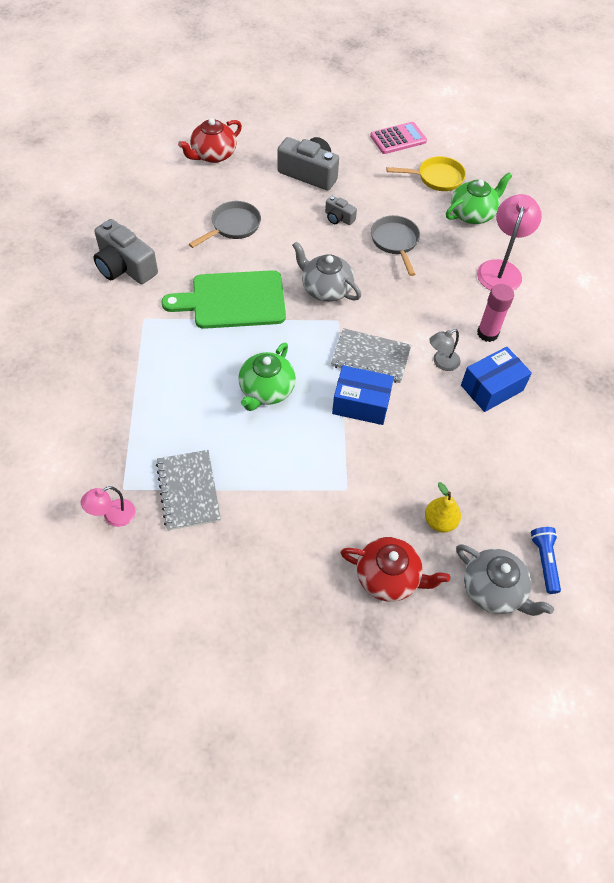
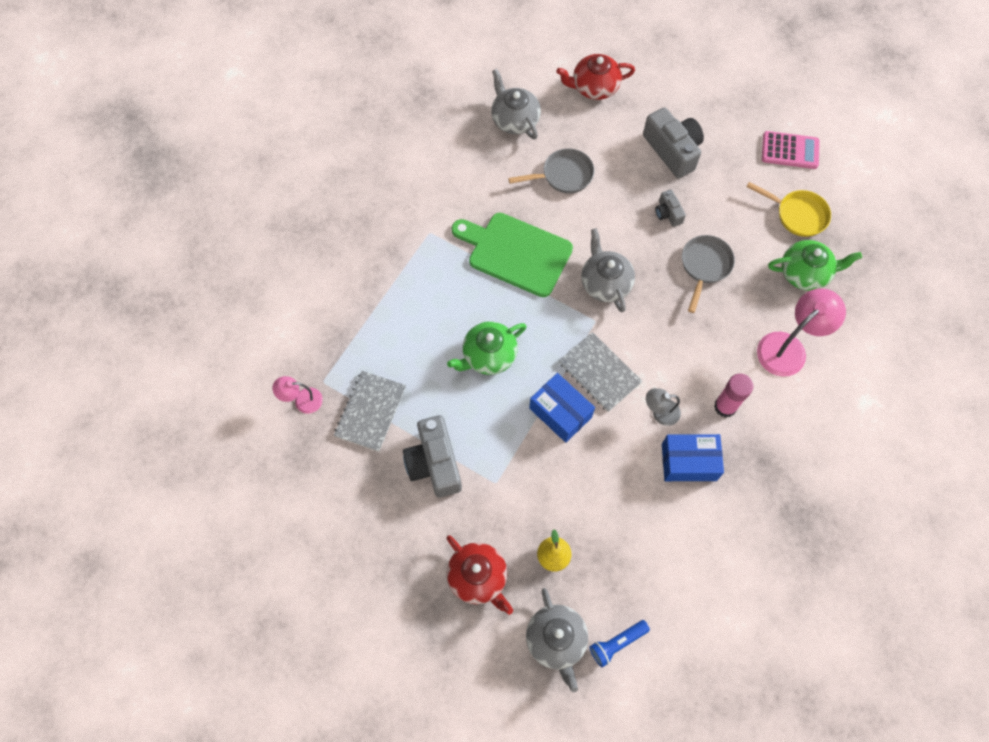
camera: 35 degrees right, 10 degrees up
(125, 266) = (444, 172): grey camera -> grey camera (434, 463)
(161, 203) = (514, 120): none -> grey teapot
(544, 561) = (616, 643): blue flashlight -> blue flashlight turned 150 degrees counterclockwise

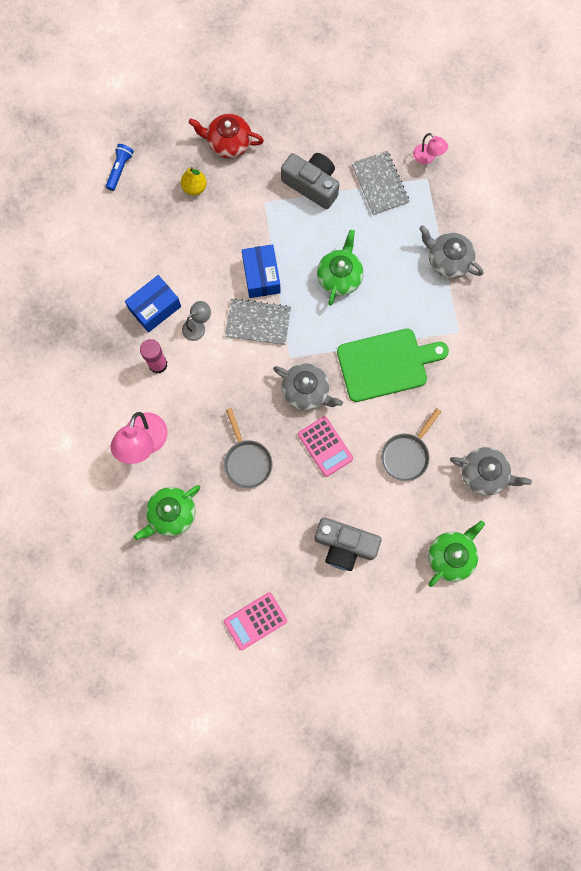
camera: 140 degrees right, 10 degrees up
(302, 400) = (427, 157): pink lamp -> pink lamp turned 90 degrees clockwise
(556, 640) = (156, 145): grey teapot -> grey teapot (448, 260)
(560, 413) = (261, 276): blue box -> blue box turned 75 degrees clockwise
(594, 87) = (451, 556): red teapot -> green teapot
(626, 229) = (325, 446): none -> pink calculator
(668, 213) = (306, 485): grey camera -> none
(797, 215) = (210, 562): yellow pan -> none

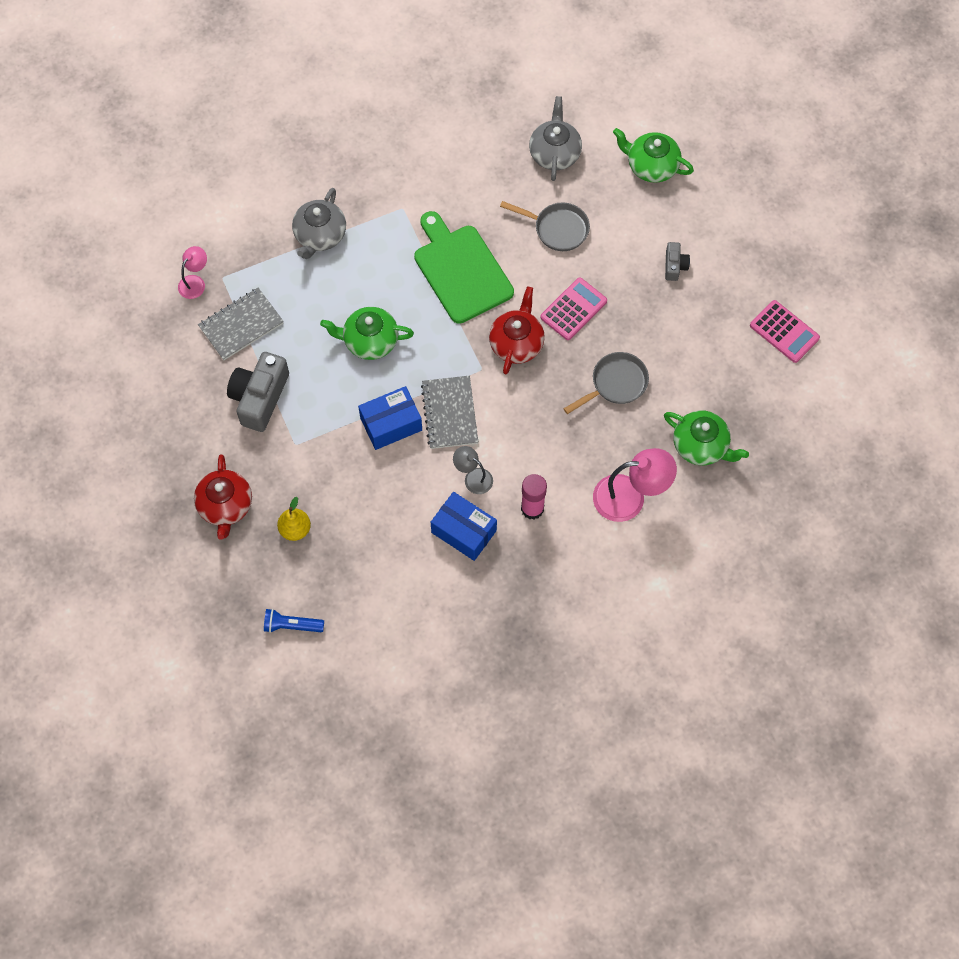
camera: 105 degrees left, 10 degrees down
(306, 391) = (516, 343): grey teapot -> red teapot
(344, 545) = (674, 266): grey camera -> grey camera, size x0.51

